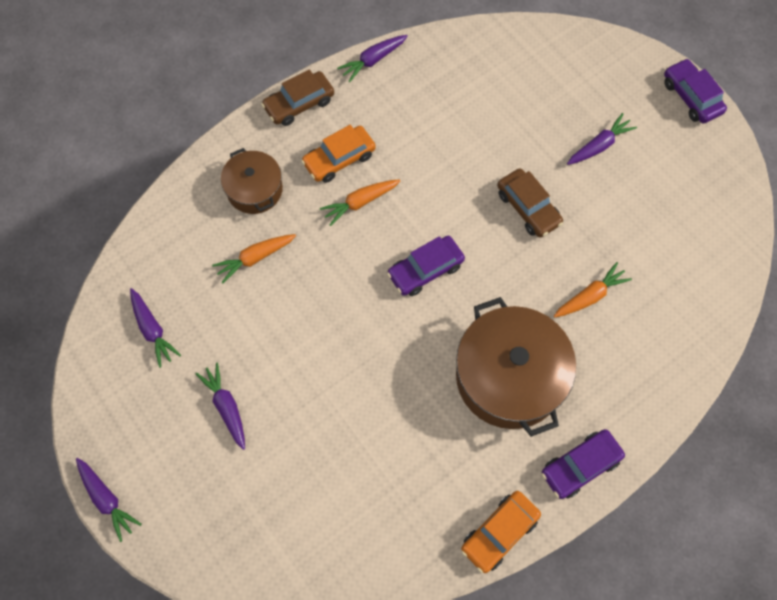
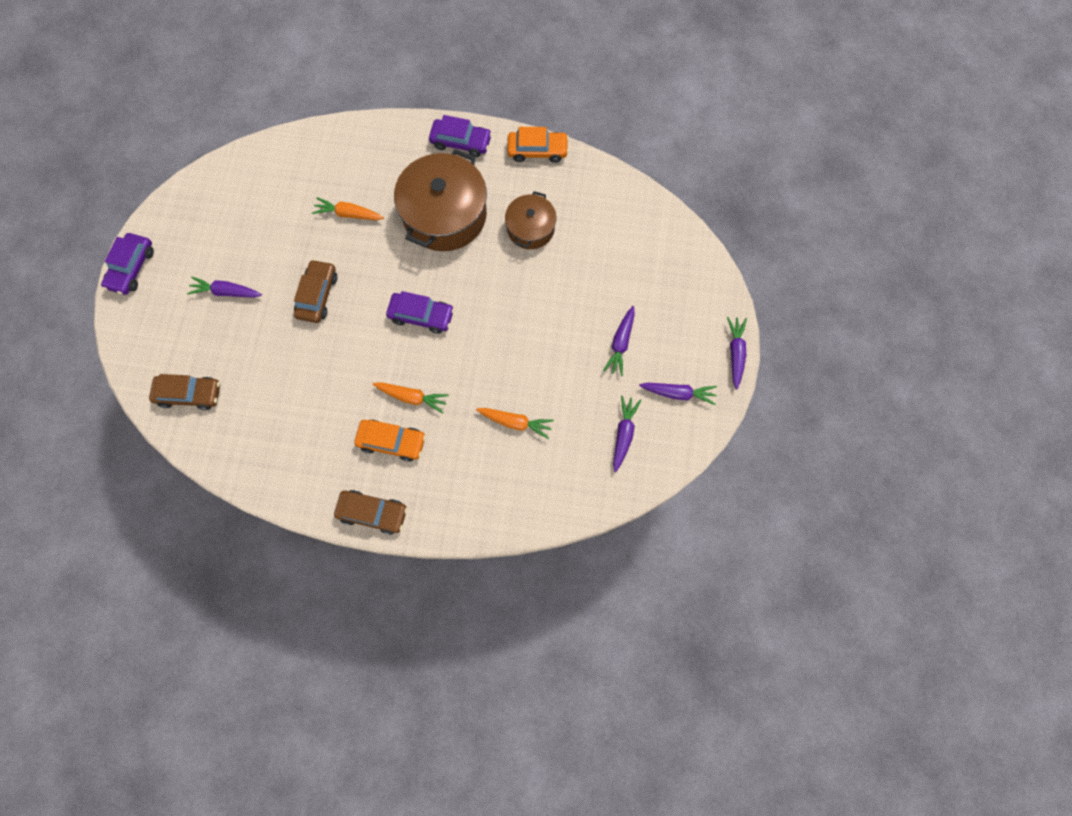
camera: 135 degrees left, 5 degrees up
(254, 189) = (469, 473): brown pot -> brown pot (530, 228)
(373, 60) = (286, 498): purple carrot -> purple carrot (678, 393)
(527, 59) = (189, 394): none -> brown car

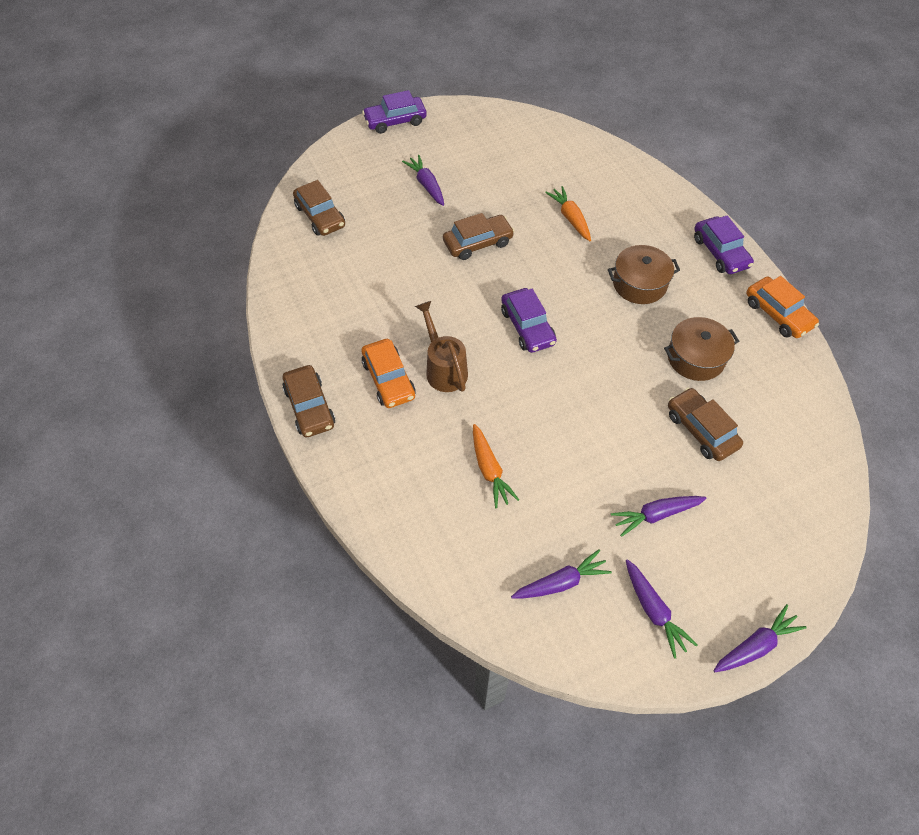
camera: 55 degrees right, 15 degrees down
(412, 397) = (444, 368): orange carrot -> brown watering can
(445, 215) = (639, 284): brown pot -> brown pot, size x0.57
(584, 269) = (701, 430): none -> brown car

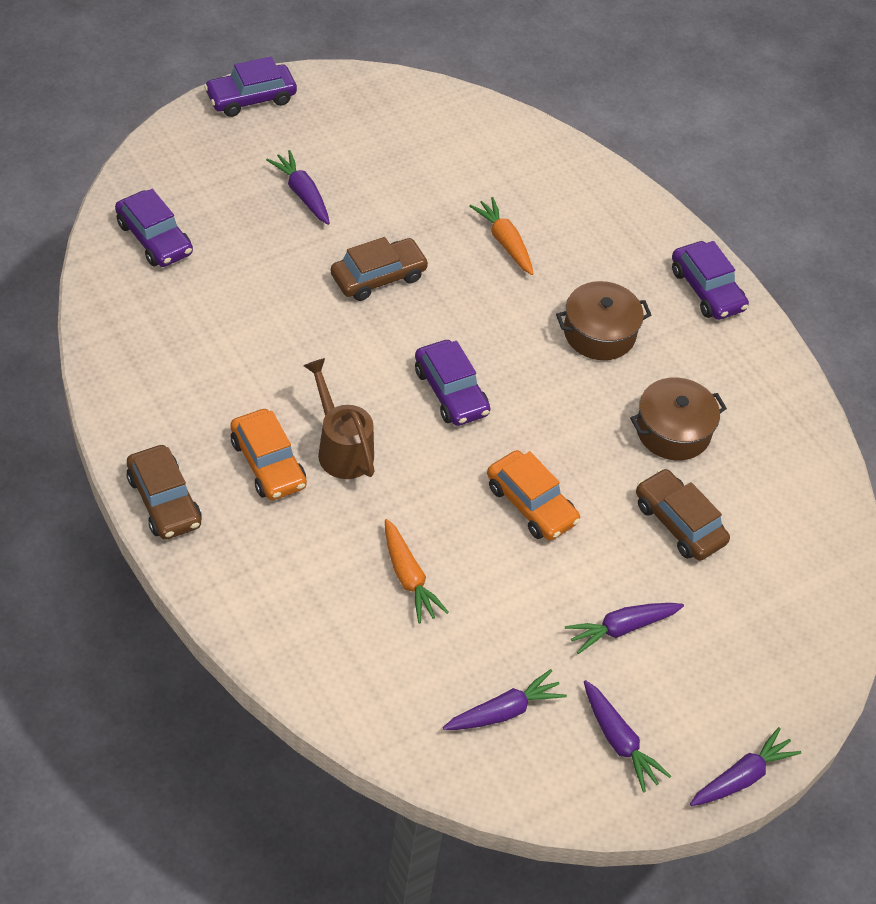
camera: 10 degrees left, 5 degrees down
(320, 216) = (154, 238): brown car -> purple car
(778, 314) = (780, 372): orange car -> orange car (531, 504)

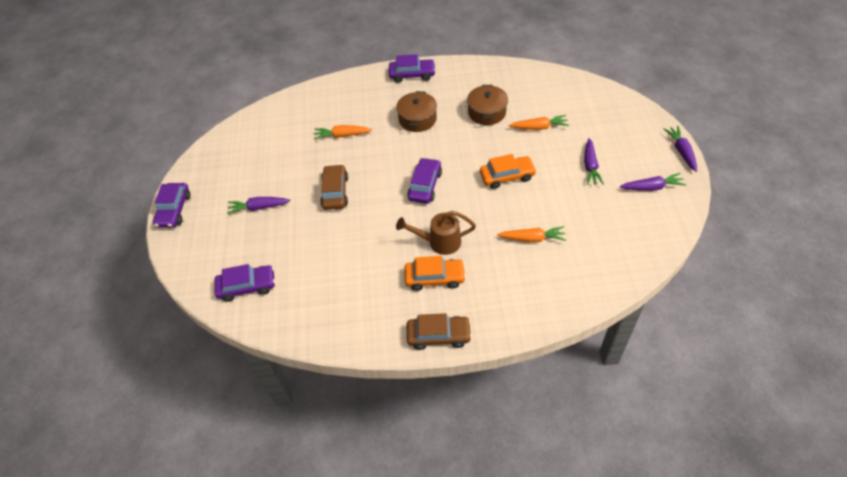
camera: 55 degrees left, 0 degrees up
(451, 392) = (425, 185): purple car -> purple car turned 75 degrees counterclockwise
(504, 711) = (623, 224): purple carrot -> none
(679, 523) = (539, 127): brown car -> orange carrot

